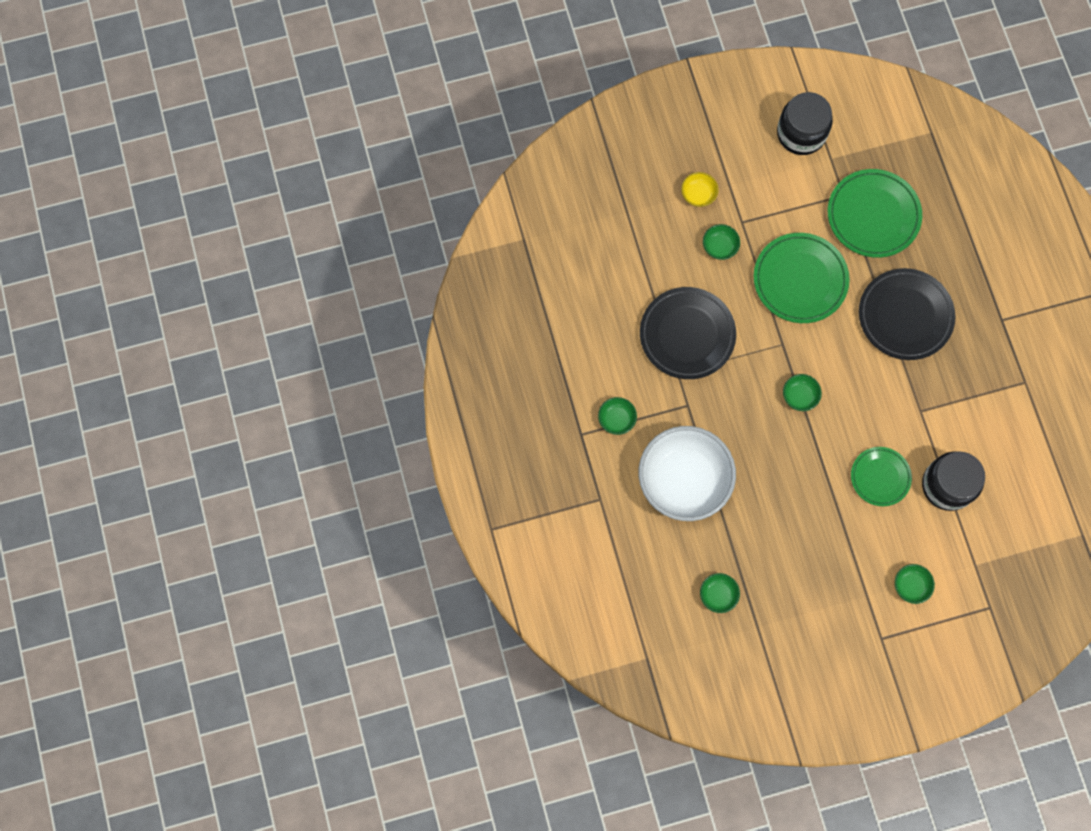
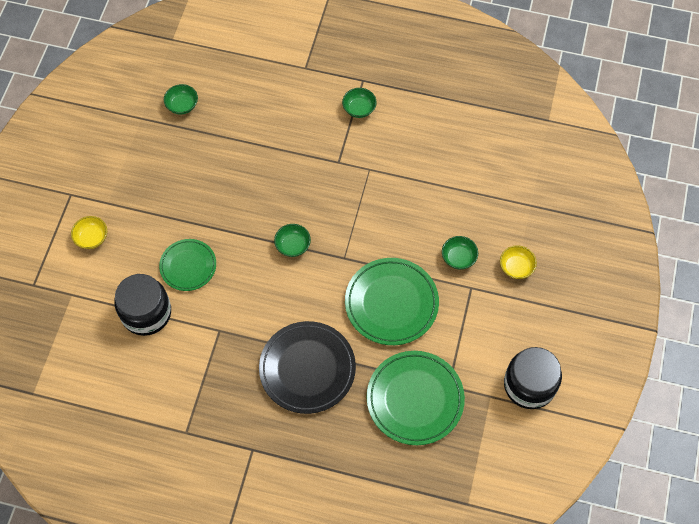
camera: 120 degrees right, 10 degrees down
(684, 480) = (281, 128): white bowl -> none
(687, 335) = (396, 192): black plate -> none
(911, 585) = (92, 238): green bowl -> yellow bowl

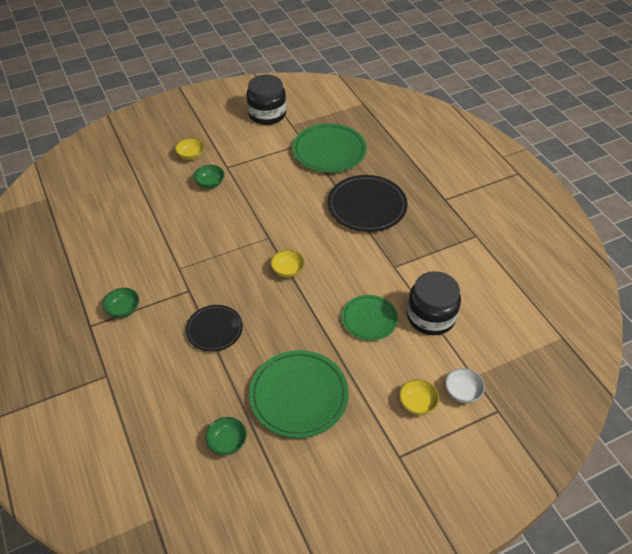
camera: 130 degrees left, 15 degrees down
(69, 275) = (462, 392): none -> white bowl
(282, 155) = (214, 330): none -> black plate
(293, 245) = (288, 270): green bowl -> yellow bowl
(391, 303) = (277, 195): green plate -> green plate (299, 396)

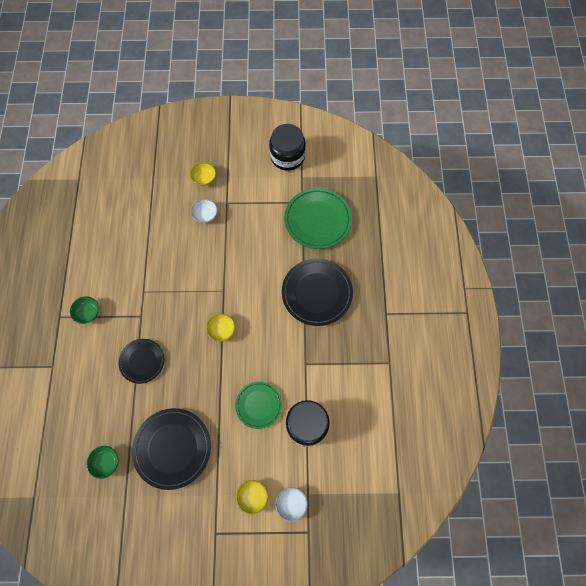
camera: 25 degrees right, 20 degrees up
(210, 183) = (205, 215): green bowl -> white bowl
(299, 396) = (172, 448): green plate -> black plate

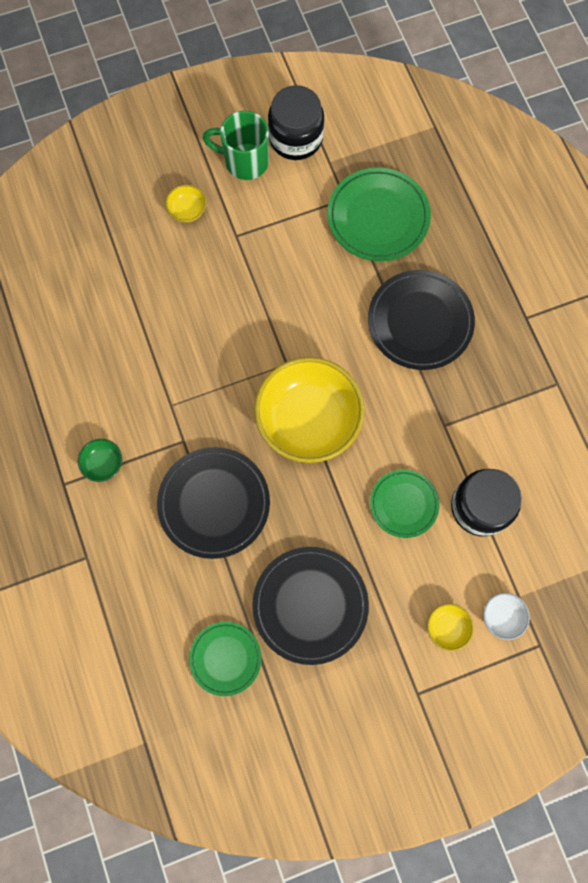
camera: 20 degrees left, 5 degrees up
(106, 462) = (225, 658): green bowl -> green plate
(142, 361) = (214, 503): black plate -> black plate, size x1.63
(205, 215) = (213, 264): white bowl -> none
(222, 330) = (308, 420): yellow bowl -> yellow bowl, size x2.45
(250, 160) = (244, 161): none -> green mug

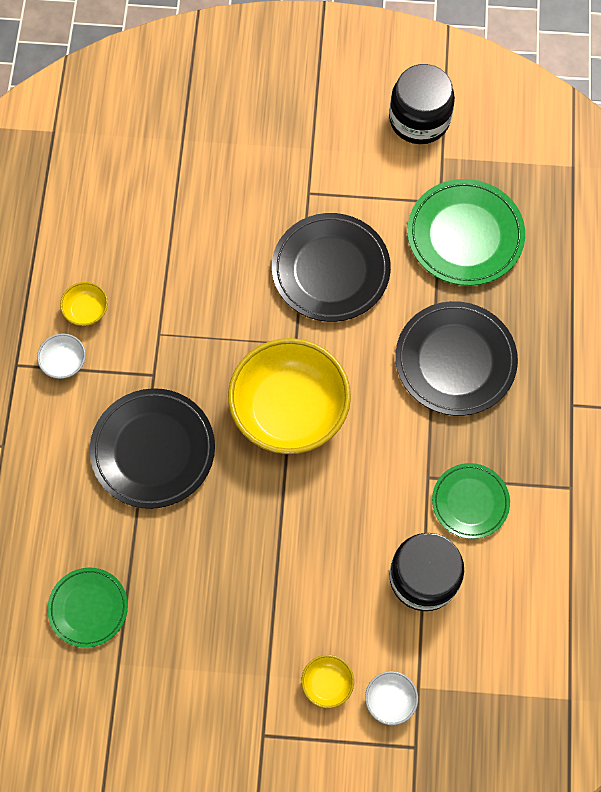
camera: 25 degrees right, 5 degrees down
(103, 463) = (64, 362): green bowl -> white bowl
(187, 210) = (271, 147): yellow bowl -> yellow bowl (86, 310)
(244, 161) = (354, 121): green mug -> none
(310, 605) = (198, 595): black plate -> black plate (330, 270)
(404, 504) = (345, 538): green plate -> green plate (470, 502)

